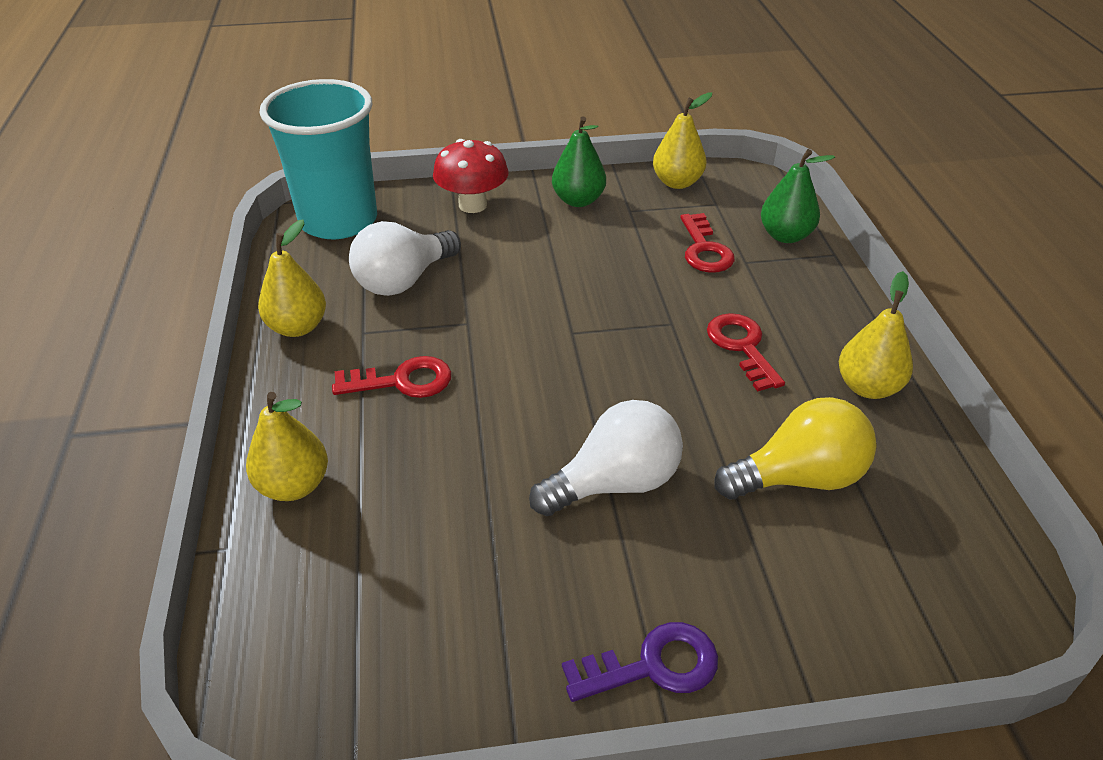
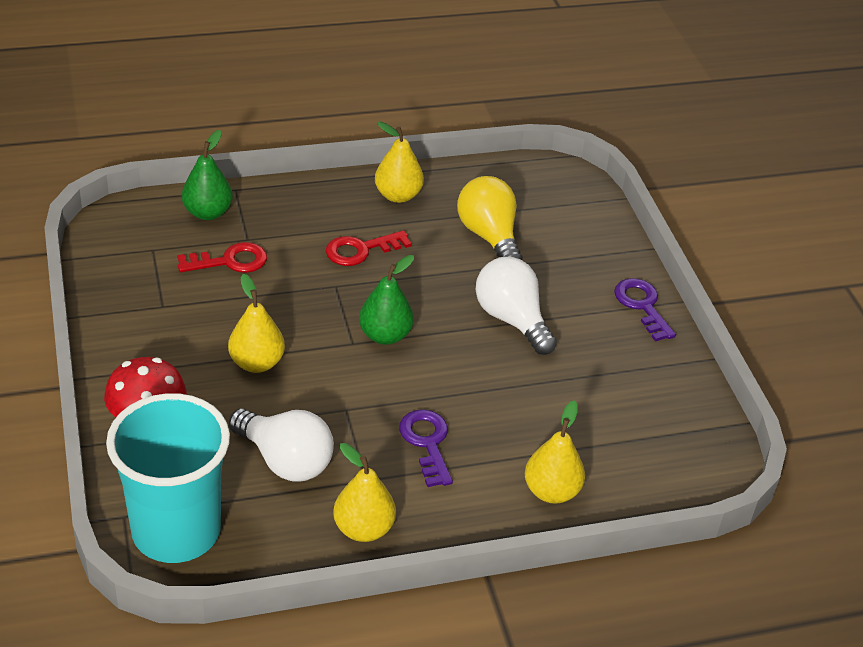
camera: 100 degrees left, 0 degrees up
(402, 381) = (427, 443): red key -> purple key
(578, 200) = (142, 341): green pear -> green pear (385, 335)
(677, 182) = (112, 272): yellow pear -> yellow pear (256, 363)

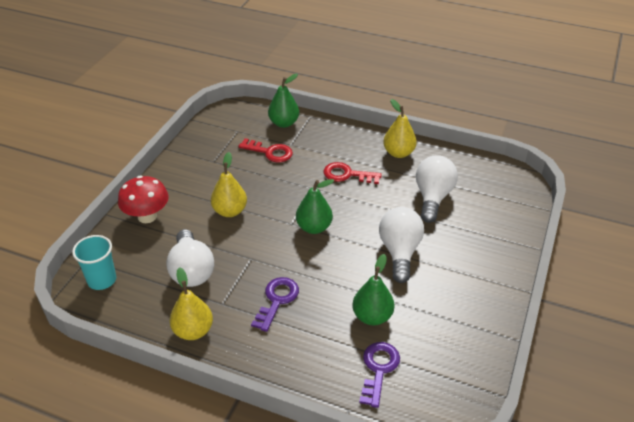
camera: 40 degrees right, 0 degrees up
(176, 531) = (102, 280): turquoise cup -> turquoise cup, size x0.52
(489, 236) = (433, 197): yellow light bulb -> white light bulb
(549, 407) = (372, 316): none -> green pear
(551, 491) = (323, 369): yellow pear -> none
(642, 306) = (497, 282): purple key -> purple key (378, 369)

